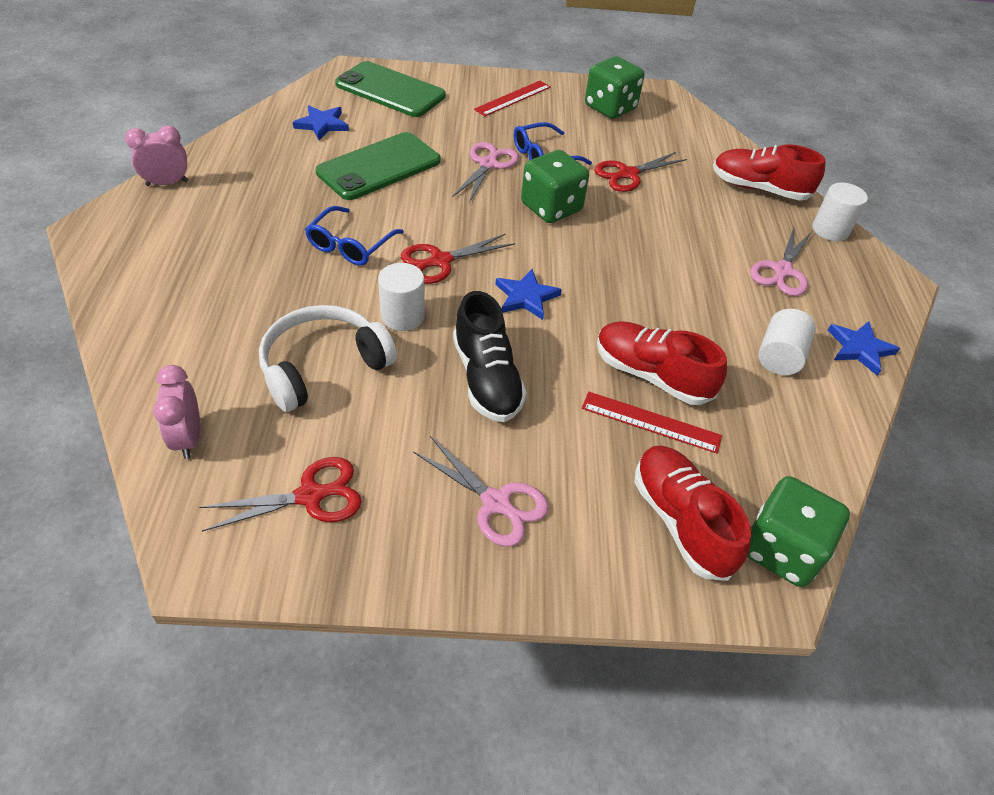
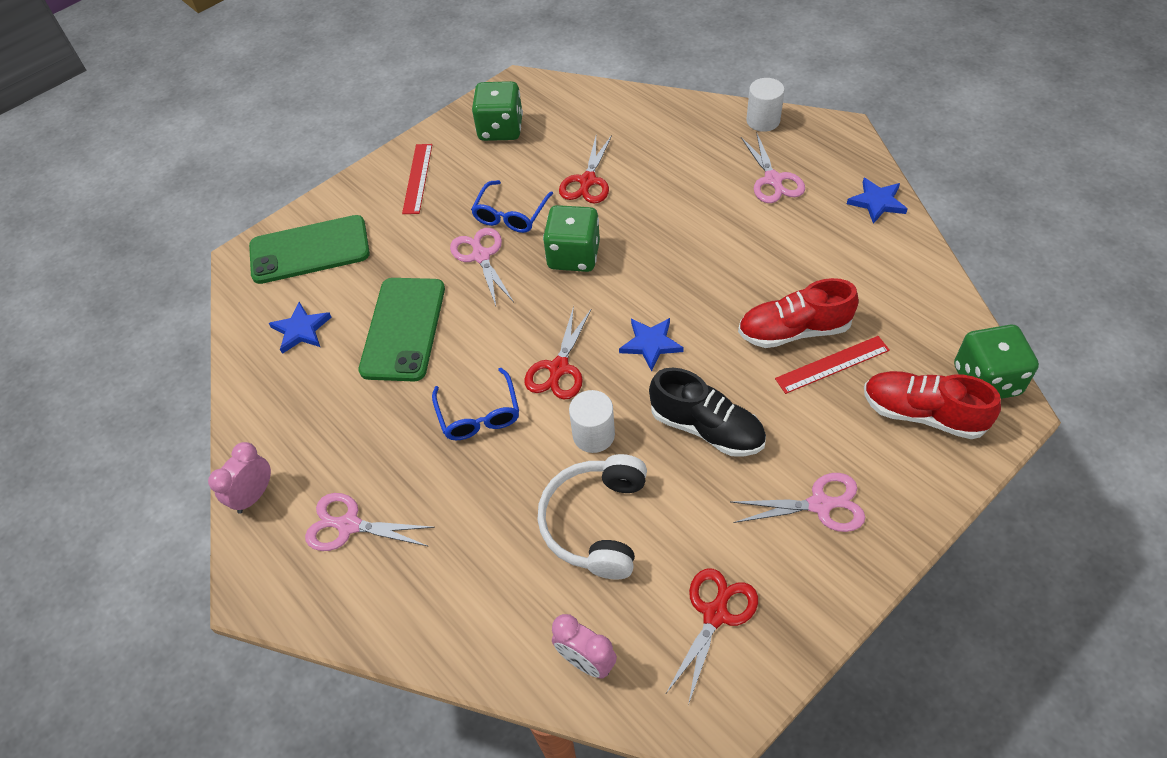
camera: 35 degrees left, 5 degrees up
(187, 239) = (348, 525): none -> pink scissors
(759, 188) = (684, 121): red shoe -> none
(779, 356) = (843, 249): white cylinder -> none

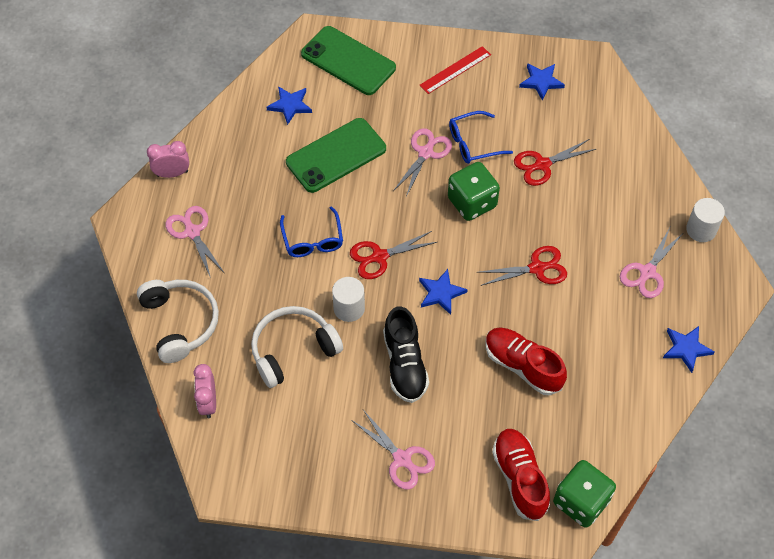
camera: 45 degrees right, 5 degrees up
(452, 619) = (180, 323): none -> white headphones
(479, 414) = (312, 239): blue glasses -> blue glasses turned 45 degrees counterclockwise
(500, 129) = (541, 82): green dice -> blue star
(715, 613) = (286, 448): red scissors -> red scissors (537, 268)
(832, 364) = (514, 404): red ruler -> none

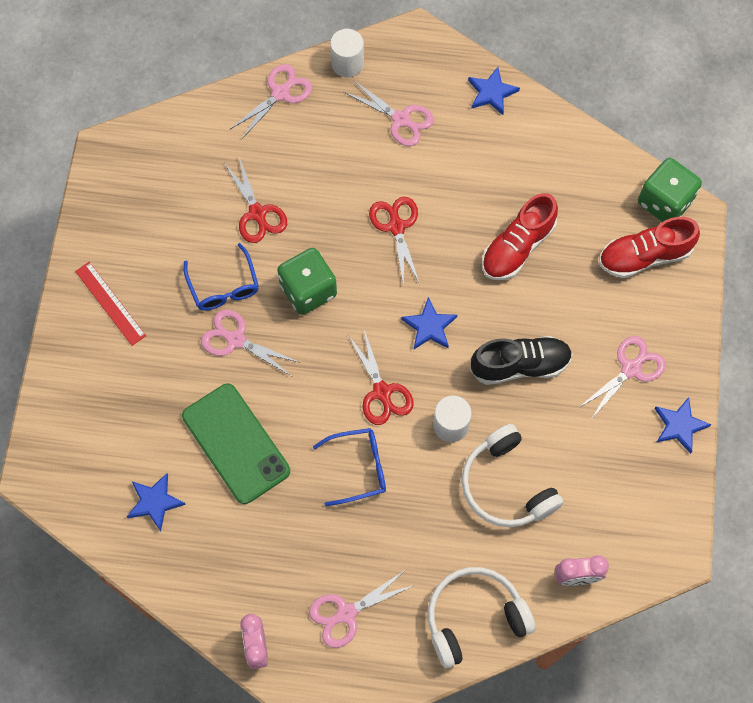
camera: 90 degrees left, 10 degrees up
(348, 61) = (86, 431): green phone -> none
(541, 82) = (135, 207): blue star -> blue star (679, 426)
(663, 179) = (280, 93): none -> pink scissors

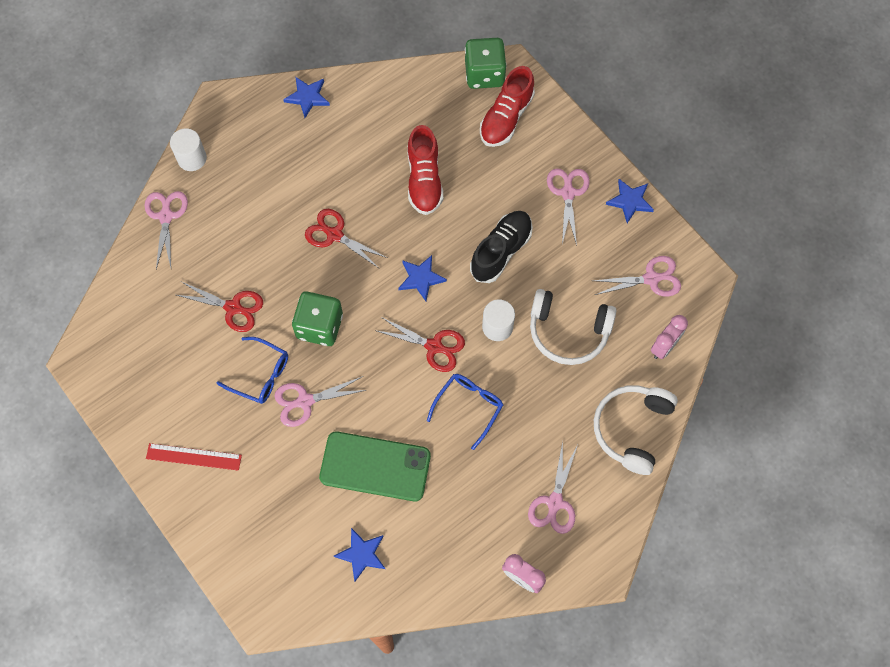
camera: 45 degrees left, 0 degrees up
(401, 119) = (266, 164): pink scissors -> pink scissors (651, 278)

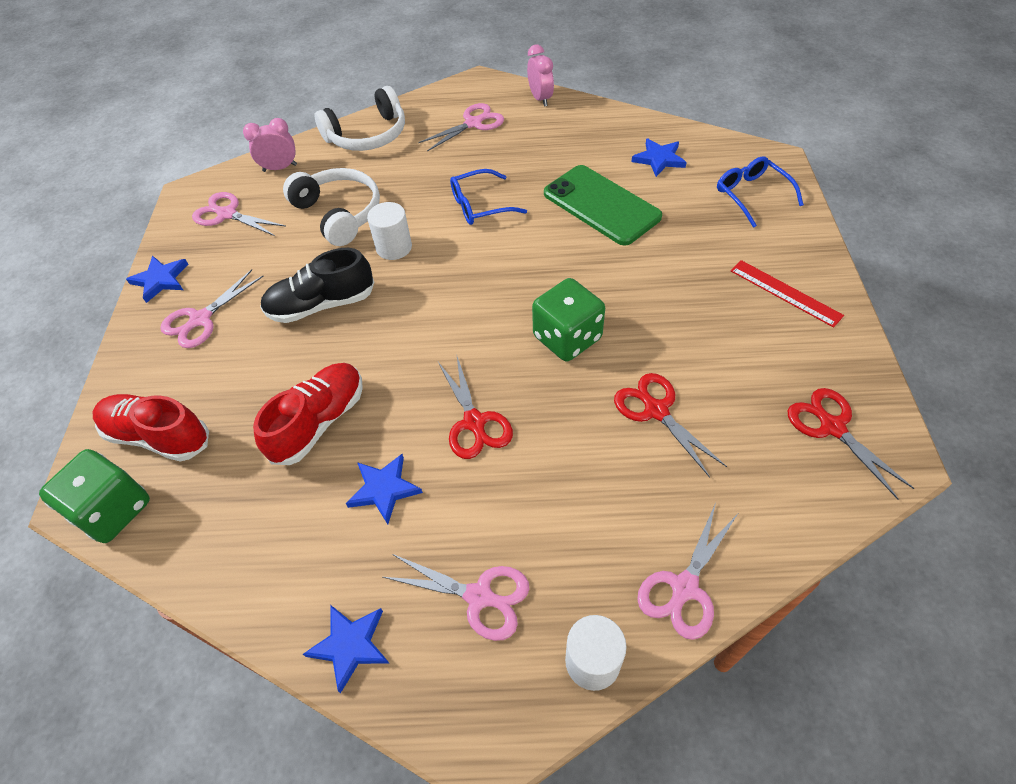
camera: 140 degrees left, 15 degrees down
(260, 374) = (666, 327): blue glasses -> blue glasses (752, 195)
(304, 401) = (633, 282): pink scissors -> pink scissors (480, 596)
(421, 278) = (422, 324): blue star -> blue star (384, 489)
(434, 346) = (466, 262): red scissors -> red scissors (831, 426)
(506, 118) = (158, 436): red shoe -> red shoe turned 135 degrees counterclockwise

